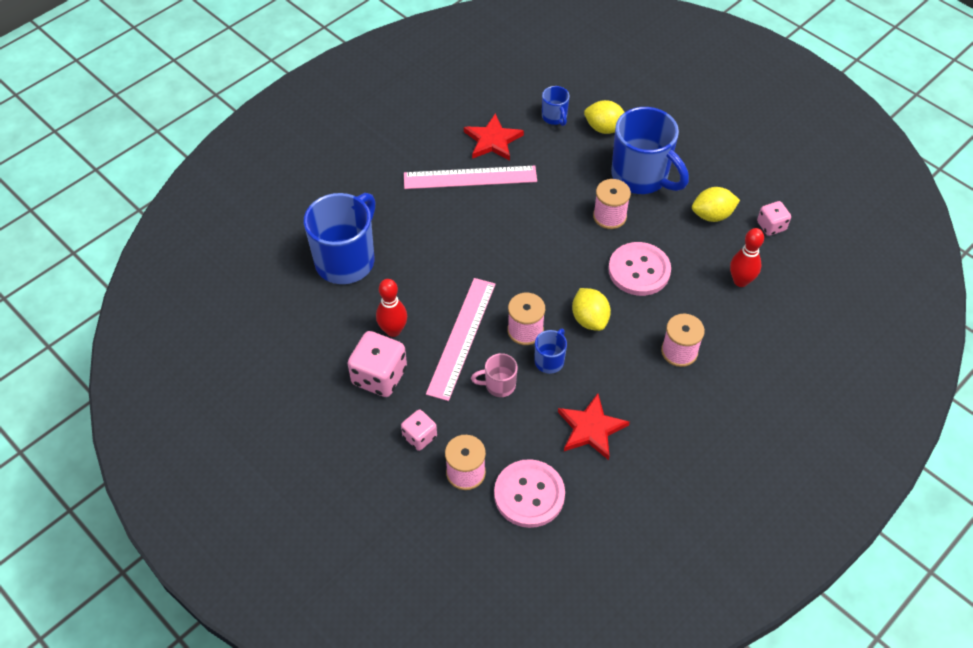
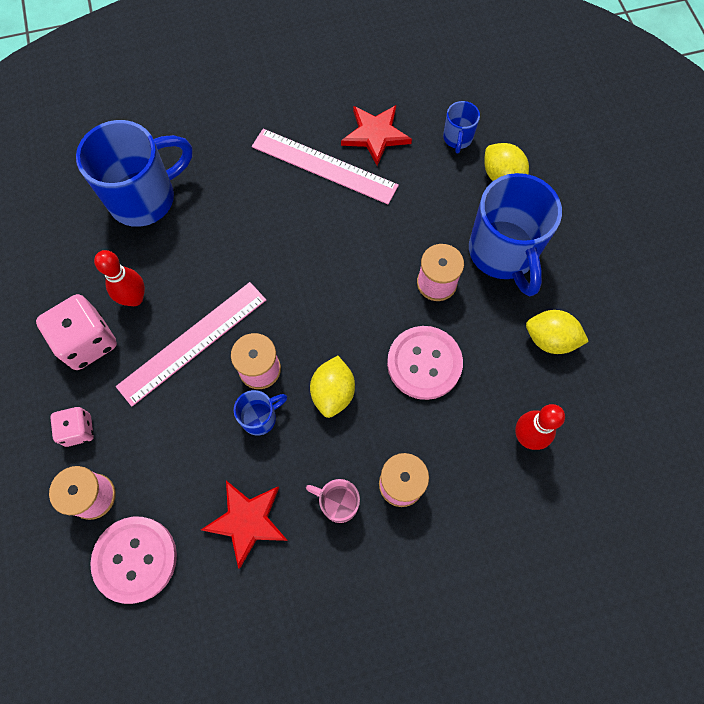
camera: 30 degrees right, 15 degrees up
(499, 385) = (191, 417): pink mug -> pink mug (338, 503)
(771, 226) = (609, 388): pink dice -> none

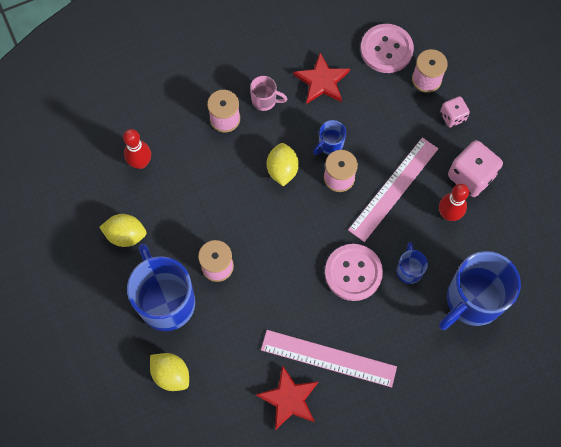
camera: 170 degrees right, 0 degrees up
(424, 363) = (219, 201): pink button -> pink button (353, 273)
(457, 138) = (214, 408): blue mug -> blue mug (409, 270)

